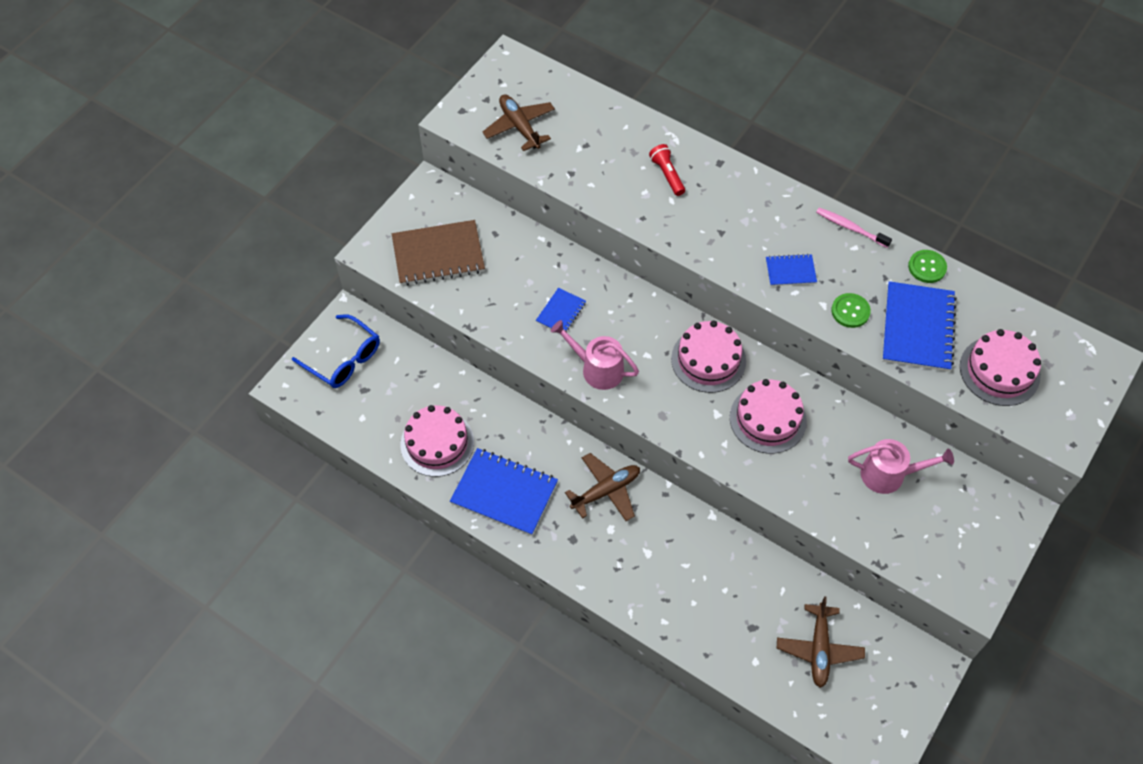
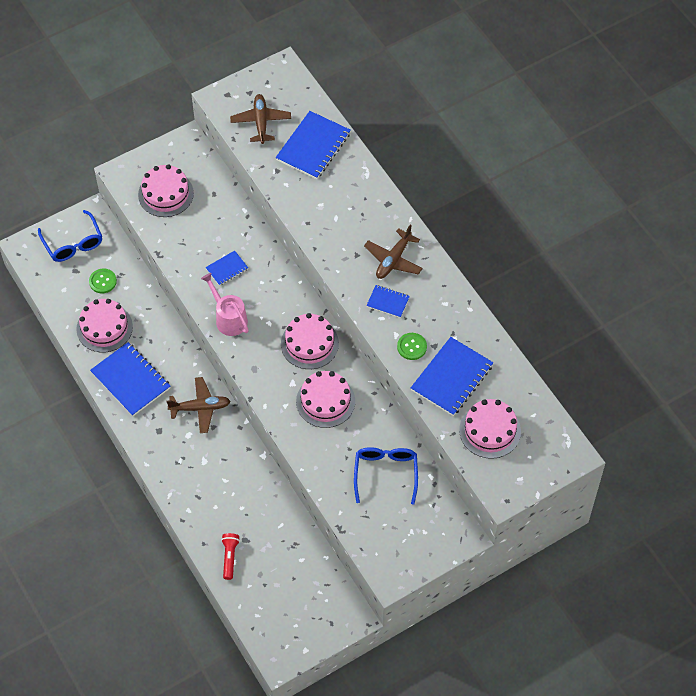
camera: 25 degrees right, 0 degrees up
(438, 255) = (165, 194): brown notebook -> pink cake
(596, 132) = (313, 147): none -> blue notebook
(667, 175) = (344, 198): red flashlight -> red flashlight (230, 557)
(819, 649) = (281, 573): brown plane -> brown plane (393, 260)
(850, 228) = (451, 288): pink toothbrush -> none
(888, 474) = (385, 473): pink watering can -> blue glasses
(927, 267) = (488, 338): green button -> green button (102, 281)

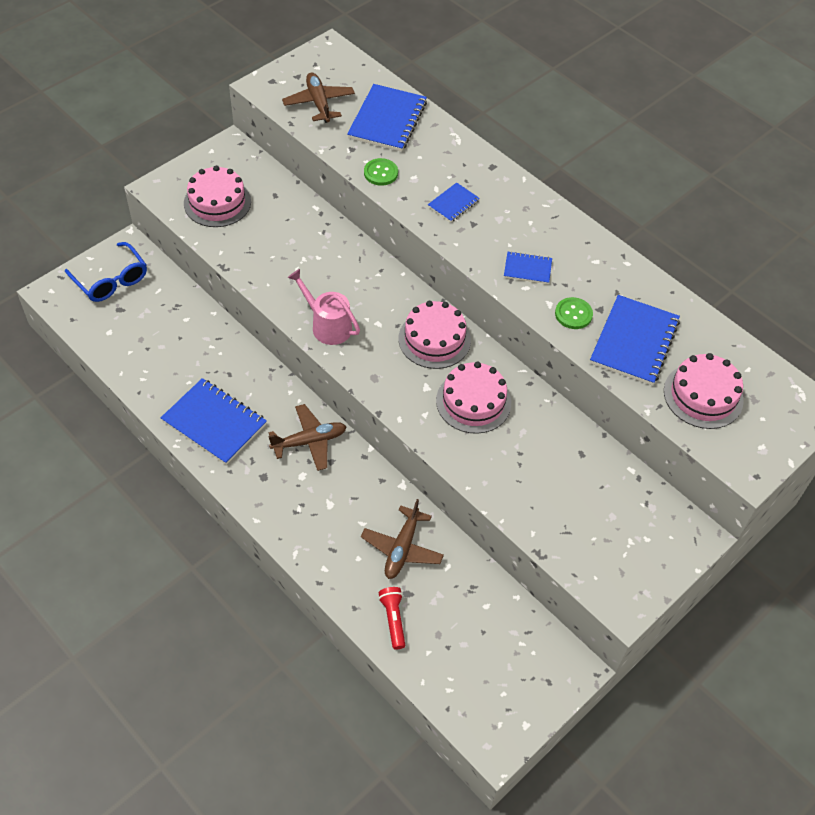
camera: 15 degrees left, 5 degrees down
(102, 281) = (156, 316): green button -> green button (380, 173)
(104, 328) = (168, 367): pink cake -> none
(227, 269) = (311, 271): blue notebook -> blue notebook (453, 204)
(385, 473) = (574, 475): blue glasses -> none
(393, 260) = (518, 223): brown plane -> brown plane (402, 548)

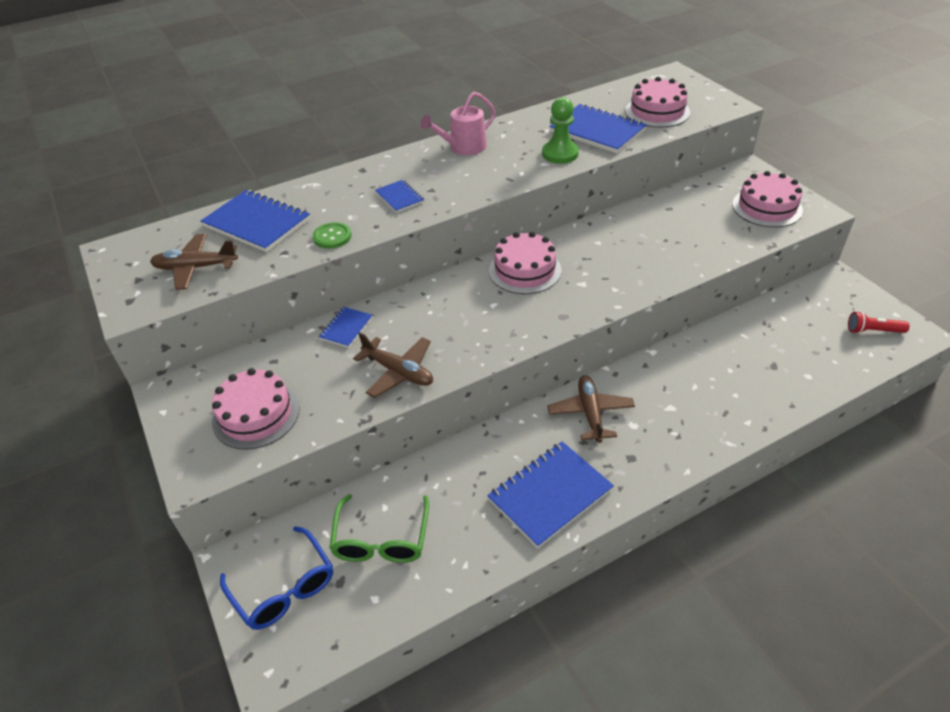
camera: 70 degrees left, 10 degrees down
(111, 280) = (284, 588): blue glasses -> blue glasses turned 75 degrees clockwise
(157, 324) = (381, 539): none -> green glasses
(327, 325) = (485, 341): pink watering can -> pink watering can (464, 147)
(393, 620) = (803, 379): red flashlight -> red flashlight (873, 331)
(402, 548) = (724, 362): brown plane -> brown plane (398, 372)
(473, 402) = (605, 257): pink cake -> pink cake (767, 207)
(527, 269) = (500, 169): blue notebook -> blue notebook (346, 328)
(573, 314) = (560, 154): green button -> green pawn

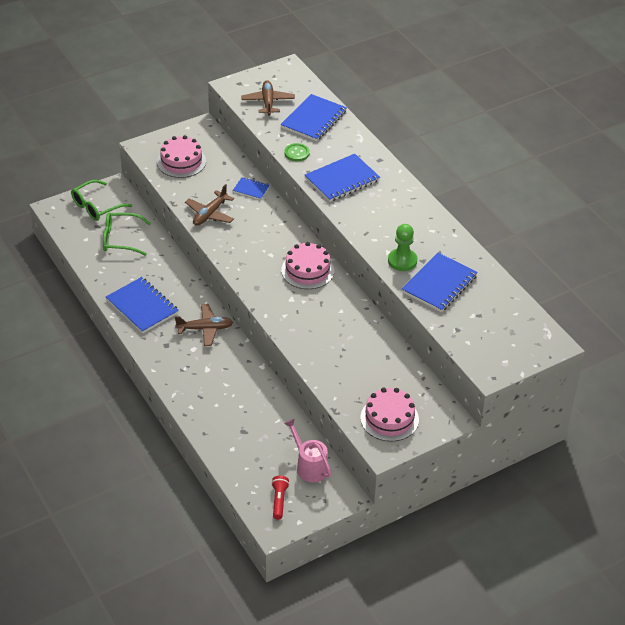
camera: 85 degrees right, 0 degrees up
(284, 588) = (96, 206): blue glasses -> green glasses
(399, 197) = (342, 180): blue notebook -> blue notebook, size x1.93
(464, 147) = (412, 209): pink watering can -> pink watering can (309, 466)
(657, 111) = (475, 324): pink cake -> none

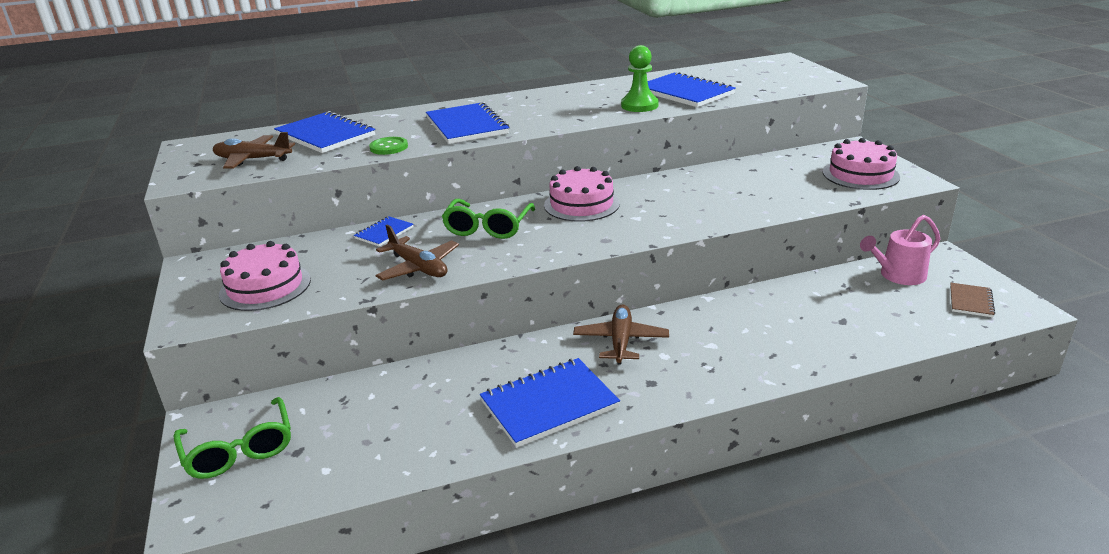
camera: 75 degrees left, 15 degrees down
(120, 239) = (356, 421): green glasses -> green glasses (488, 227)
(279, 501) = (970, 301): red flashlight -> brown notebook

